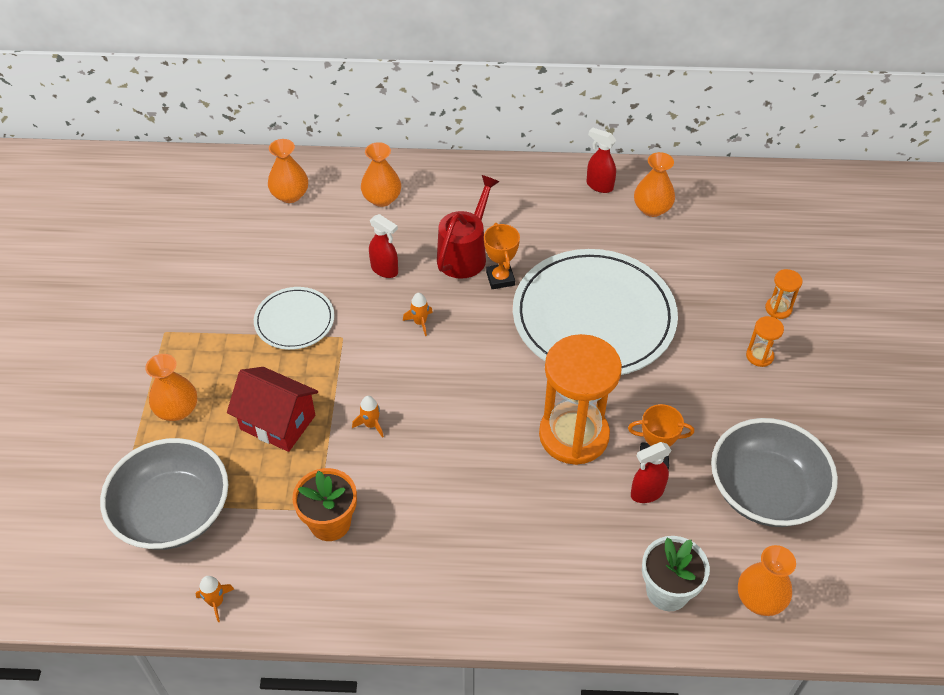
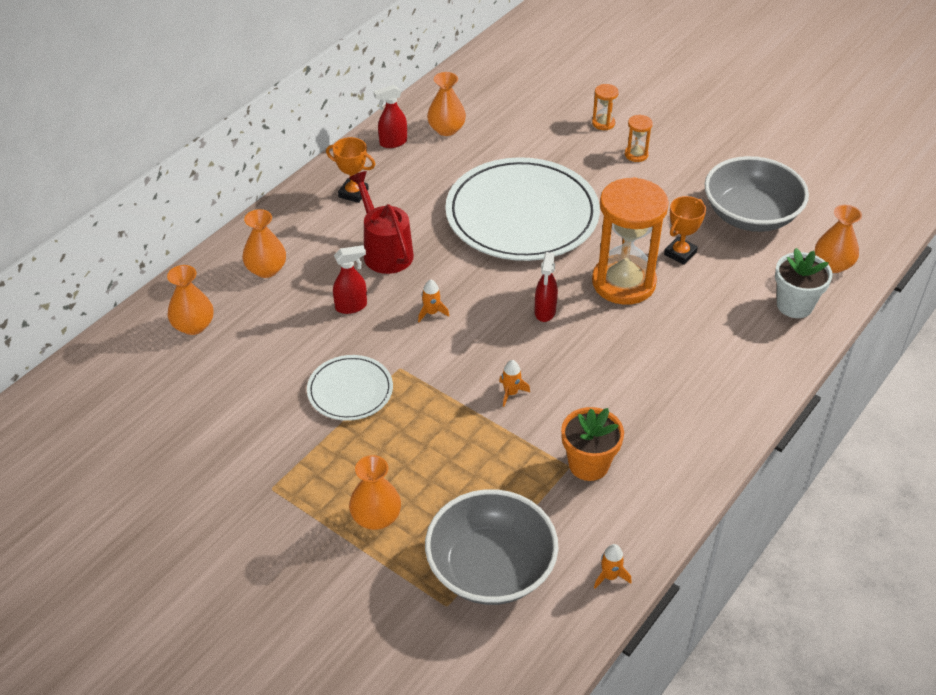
camera: 55 degrees left, 5 degrees down
(278, 422) = (454, 452): red house -> none
(500, 279) = (432, 244): orange trophy -> orange trophy (353, 193)
(646, 493) = (706, 272): red spray bottle -> red spray bottle (545, 312)

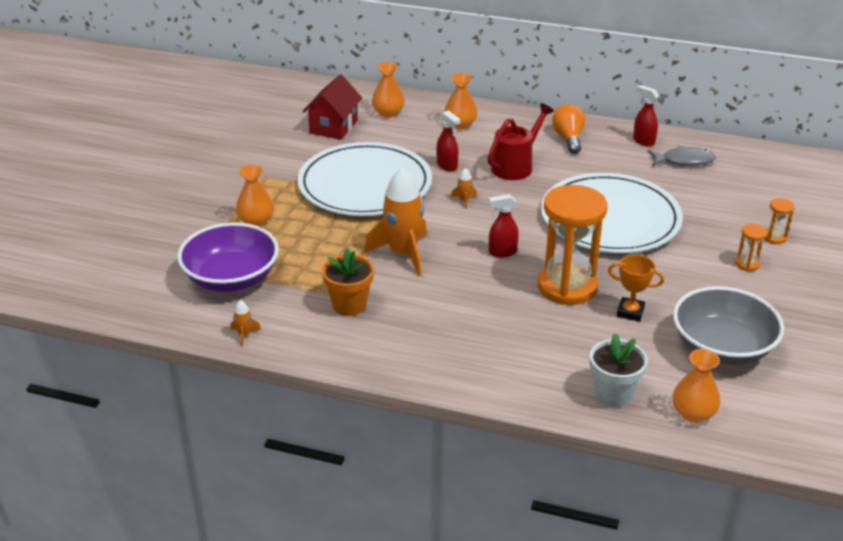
camera: 70 degrees right, 10 degrees down
(192, 387) = (333, 127): none -> red house
(350, 390) = (365, 184): white plate -> white plate, size x2.05
(353, 193) = (568, 138): orange trophy -> orange light bulb
(446, 129) = (684, 161): orange vase -> grey fish
(490, 568) = (231, 278): grey bowl -> purple bowl
(511, 393) = (403, 253): orange rocket -> orange rocket, size x2.46

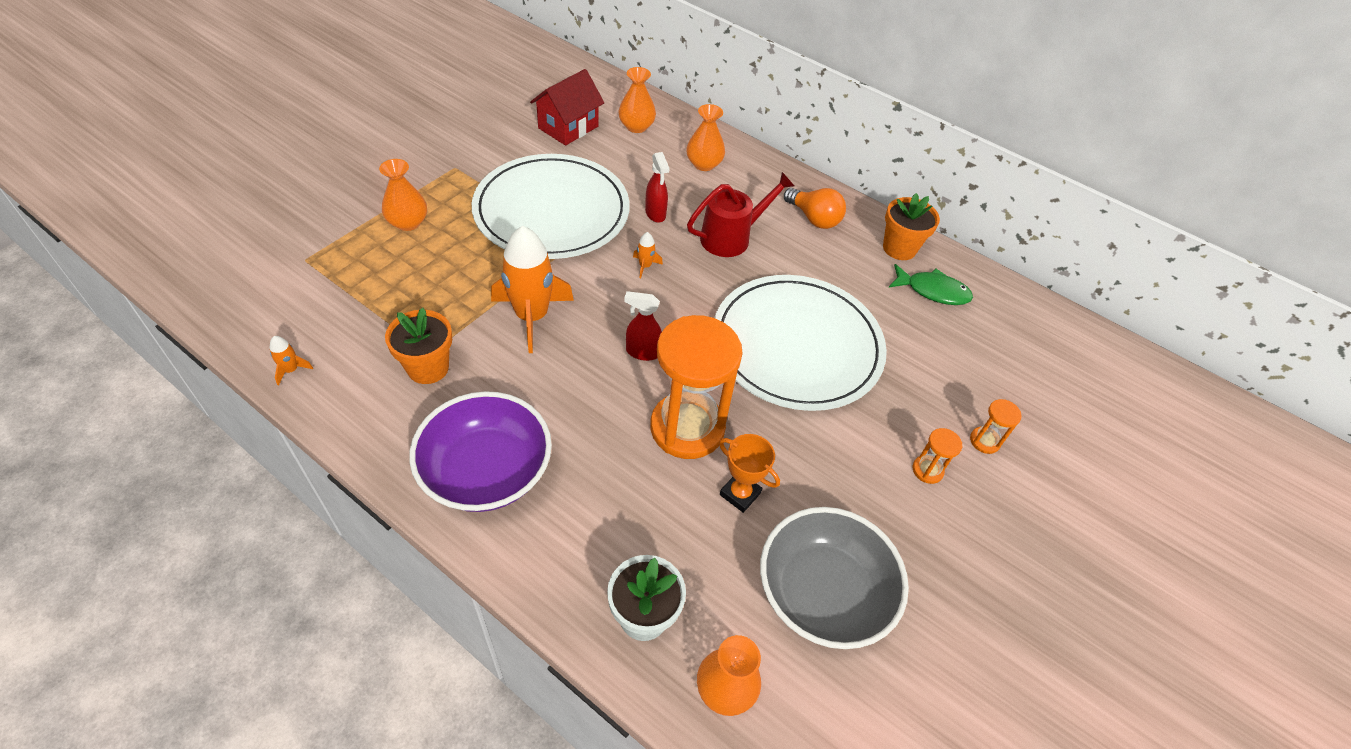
camera: 15 degrees right, 15 degrees up
(231, 278) = (331, 288): purple bowl -> purple bowl (486, 471)
(568, 138) = (814, 218): orange light bulb -> orange light bulb turned 120 degrees clockwise
(643, 141) = (899, 248): red spray bottle -> orange flower pot
(684, 161) = (933, 291): grey fish -> green fish

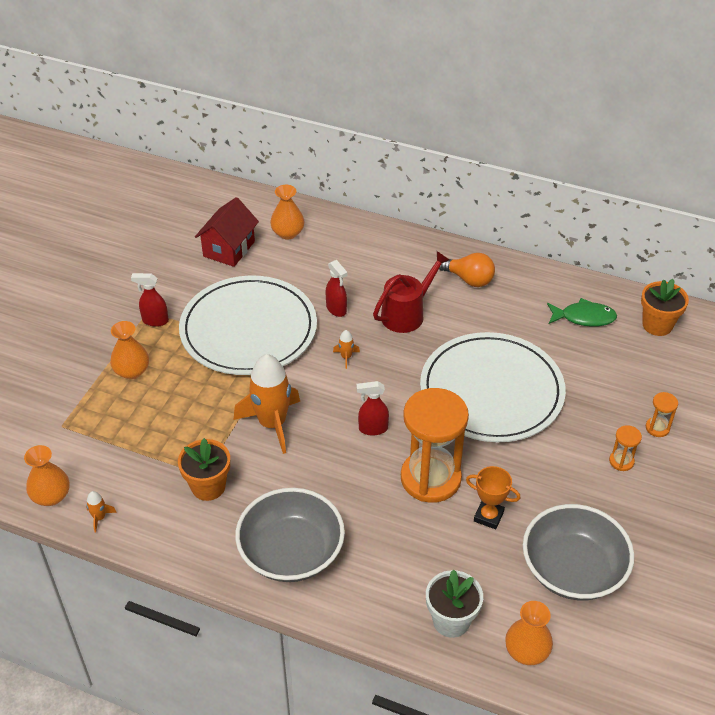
camera: 10 degrees left, 5 degrees down
(457, 178) = (155, 321): none -> red spray bottle
(486, 471) = (291, 552): purple bowl -> grey bowl
(704, 164) = (359, 253): orange vase -> orange vase (51, 496)
(899, 248) = (546, 287): orange flower pot -> orange flower pot (657, 325)

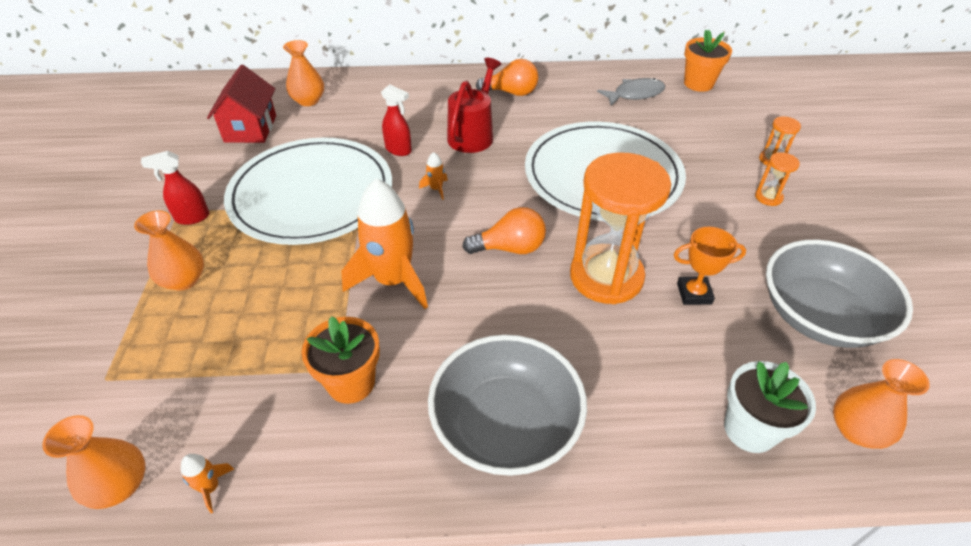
camera: 25 degrees left, 0 degrees up
(372, 429) = (510, 248): red spray bottle -> orange light bulb
(584, 317) = (635, 94): green fish -> grey fish

